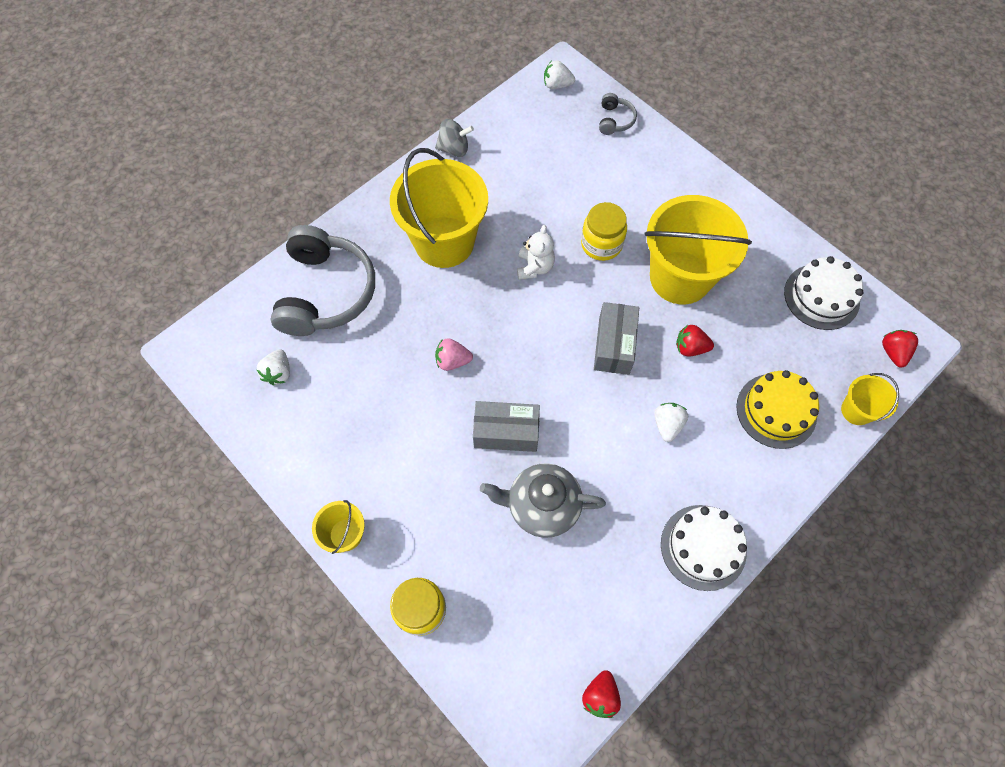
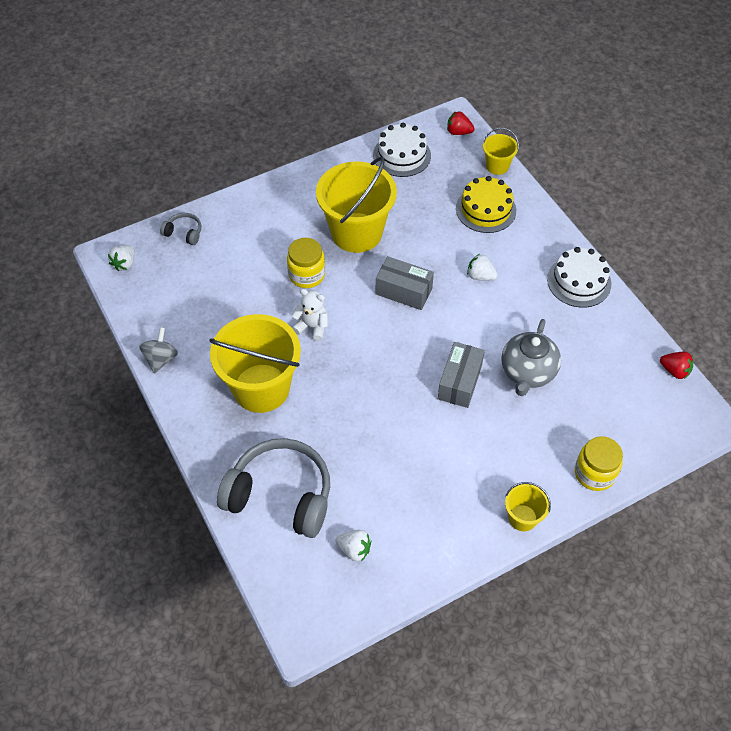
camera: 75 degrees left, 10 degrees down
(452, 361) = (384, 406): pink strawberry -> none
(690, 348) = (420, 244): red strawberry -> none

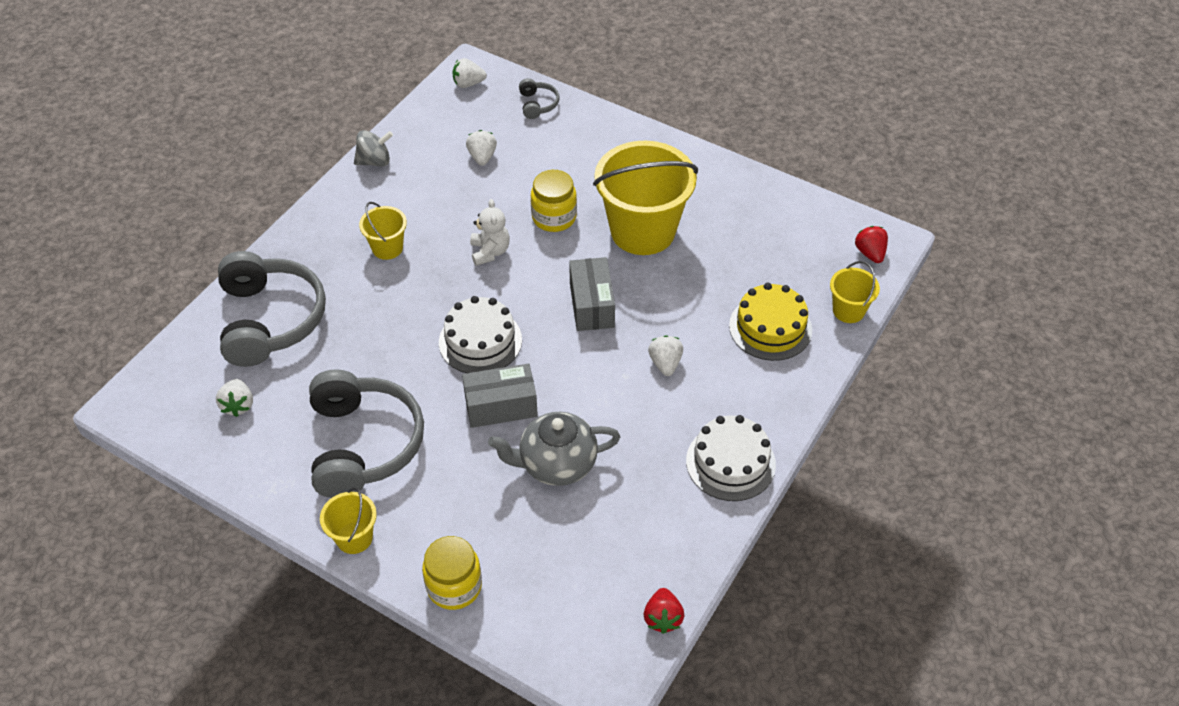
camera: 60 degrees right, 5 degrees down
(212, 290) = (482, 157): none -> white strawberry
(261, 388) = (387, 248): yellow bucket -> yellow bucket, size x0.47
(402, 155) = (788, 219): white cake -> white cake (480, 341)
(443, 479) = (363, 444): none -> grey headphones

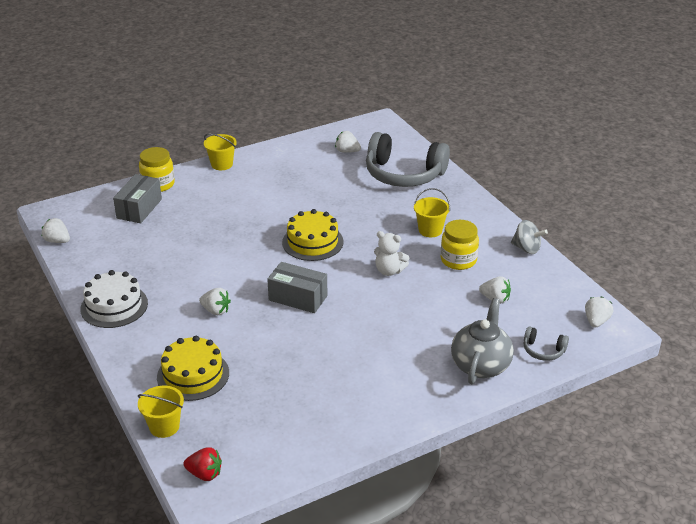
camera: 120 degrees right, 15 degrees down
(363, 444) = (278, 181): grey headphones -> none
(375, 161) = (526, 248): grey spinning top -> grey spinning top turned 75 degrees counterclockwise
(480, 341) = (312, 242): white cake -> yellow cake
(501, 406) = (254, 234): grey box -> grey box (139, 208)
(554, 217) = (399, 311): yellow jar -> yellow jar (458, 260)
(556, 464) = (191, 240): grey teapot -> grey teapot (480, 365)
(642, 231) = (346, 351): yellow bucket -> none
(663, 618) = (57, 241): red strawberry -> white strawberry

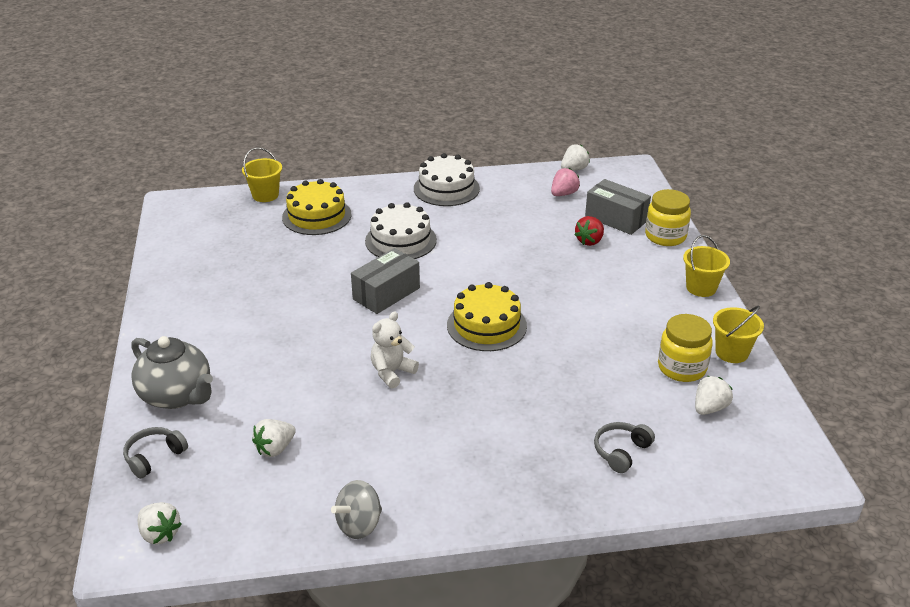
camera: 110 degrees right, 0 degrees up
(105, 239) = (563, 194): none -> pink strawberry
(204, 474) = (196, 206): red strawberry -> red strawberry (589, 241)
(216, 310) = (400, 240): white strawberry -> white cake
(404, 174) = (621, 452): grey headphones -> grey headphones, size x0.43
(430, 230) = (459, 435): yellow bucket -> yellow bucket (731, 352)
(458, 260) = (376, 441): yellow jar -> yellow jar (682, 368)

